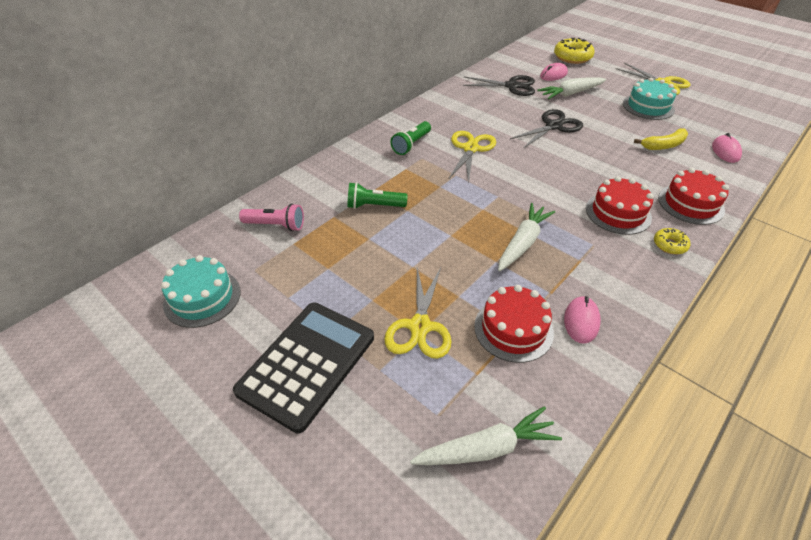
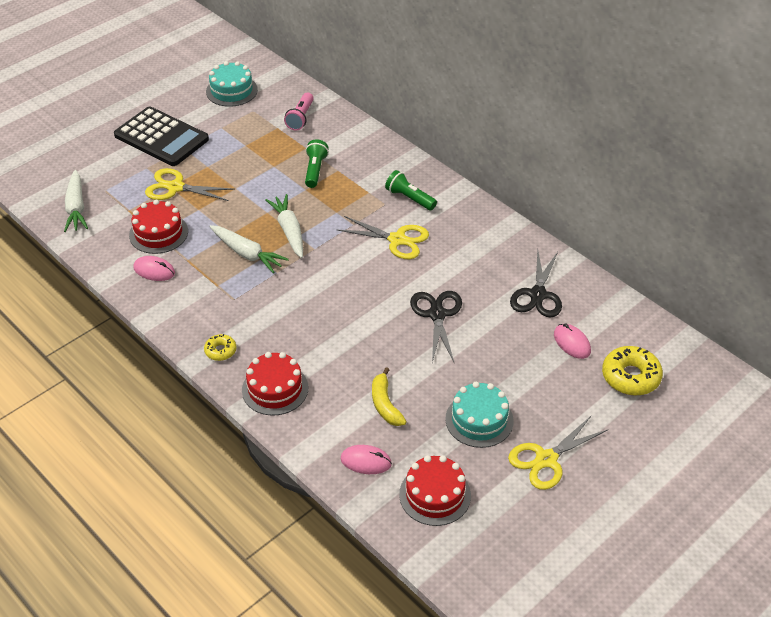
camera: 95 degrees right, 0 degrees up
(554, 126) = (437, 314): black scissors -> black scissors turned 150 degrees counterclockwise
(571, 93) = (517, 348): white carrot -> white carrot (289, 231)
(618, 213) = (273, 327): red cake -> red cake (435, 495)

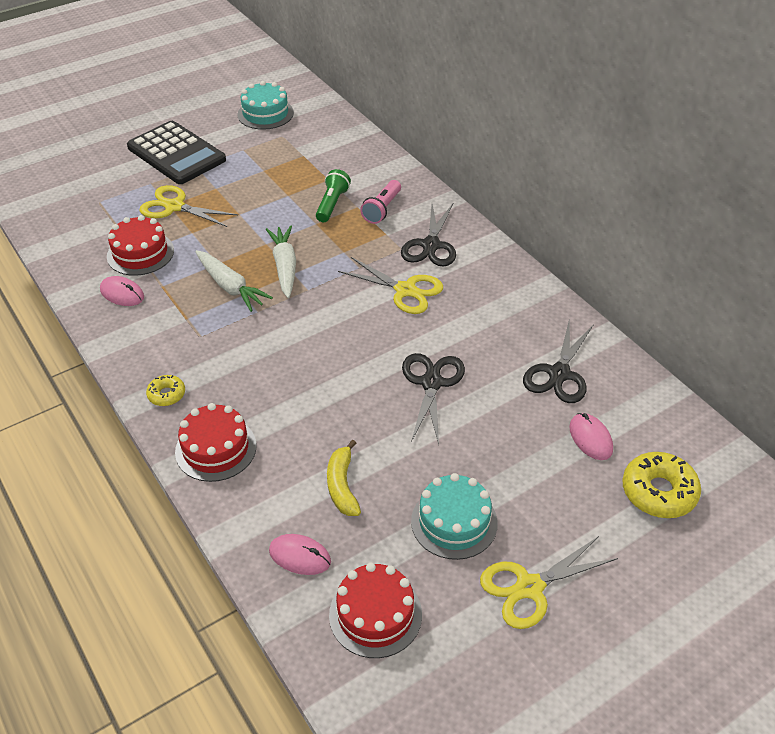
camera: 10 degrees right, 0 degrees up
(76, 207) = (62, 217): white carrot -> none
(300, 118) = (331, 148): pink flashlight -> pink flashlight (382, 209)
(409, 198) = (431, 245): green flashlight -> black scissors

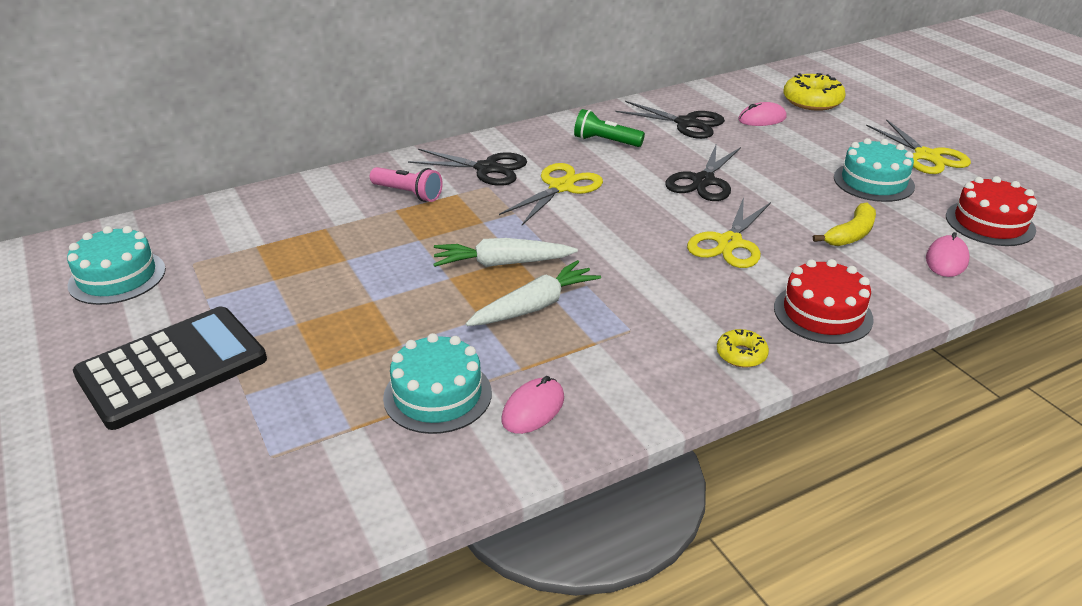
camera: 85 degrees left, 10 degrees down
(140, 253) = (437, 395): red cake -> turquoise cake
(174, 207) = (327, 364): yellow scissors -> yellow scissors (729, 243)
(332, 204) = (382, 226): green flashlight -> green flashlight (605, 141)
(342, 486) = (851, 234): yellow banana -> yellow banana turned 45 degrees counterclockwise
(431, 383) = (703, 181): black scissors -> black scissors turned 75 degrees counterclockwise

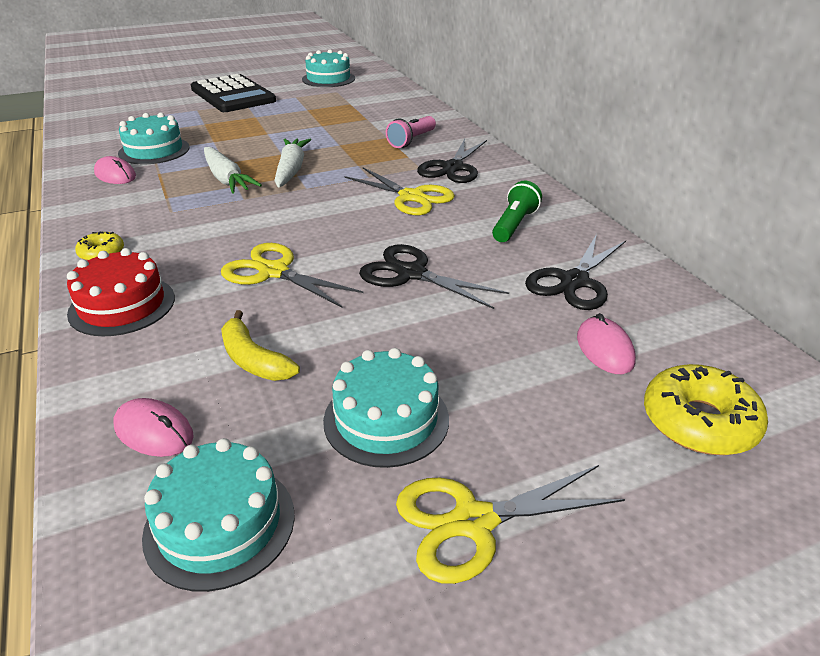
camera: 95 degrees right, 0 degrees up
(990, 223) = (220, 524): red cake -> turquoise cake

